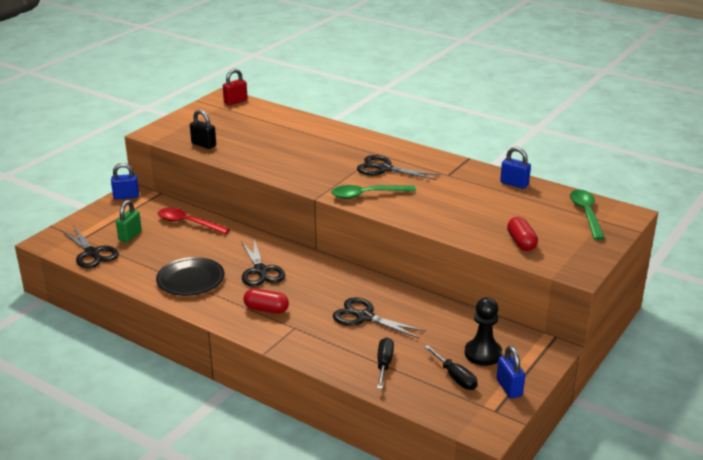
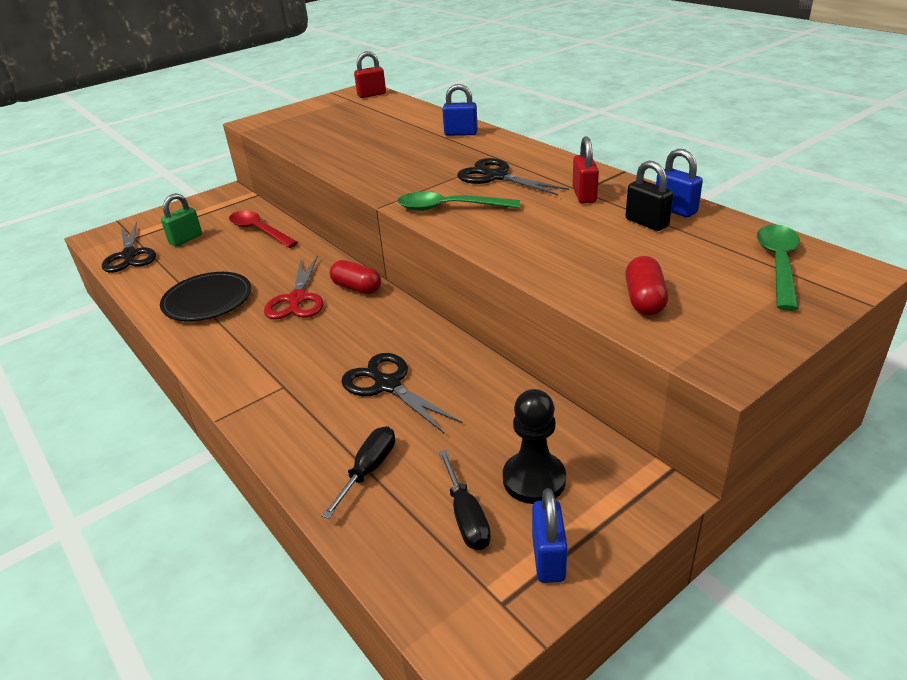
camera: 20 degrees right, 5 degrees up
(126, 196) = (219, 195): blue padlock -> blue padlock (461, 133)
(203, 145) = (297, 136): black padlock -> black padlock (646, 223)
(260, 271) = (297, 299): black scissors -> red scissors
(266, 309) = (266, 353): red capsule -> red capsule (357, 288)
(452, 178) = (584, 195): none -> red padlock

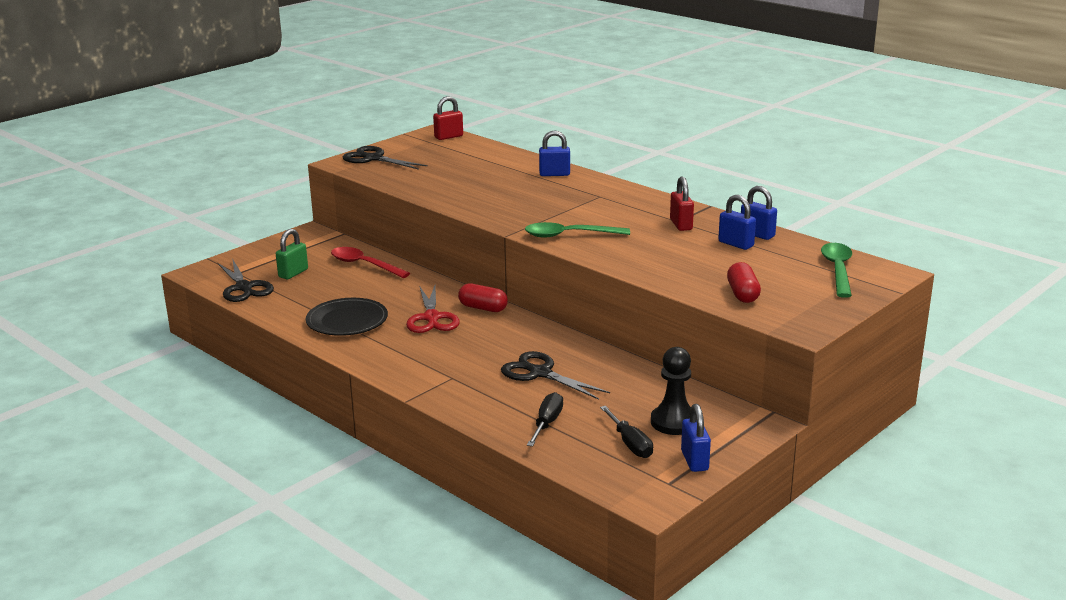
camera: 10 degrees left, 10 degrees down
(496, 177) = (601, 211): black scissors -> black scissors (373, 158)
(646, 223) = (736, 244): black padlock -> blue padlock

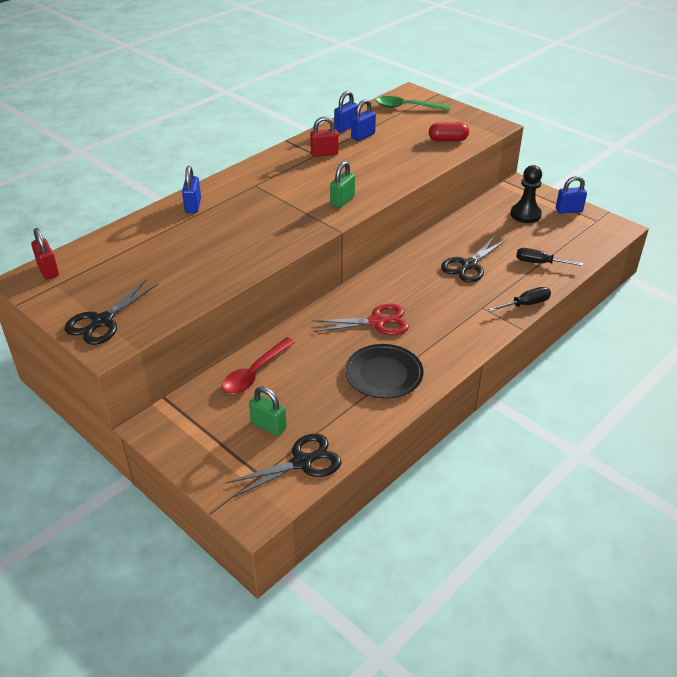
camera: 90 degrees left, 15 degrees up
(483, 308) = (358, 294): red capsule -> none
(569, 235) = (342, 201): green spoon -> green padlock
(630, 444) = (556, 231): black screwdriver -> black screwdriver (526, 304)

